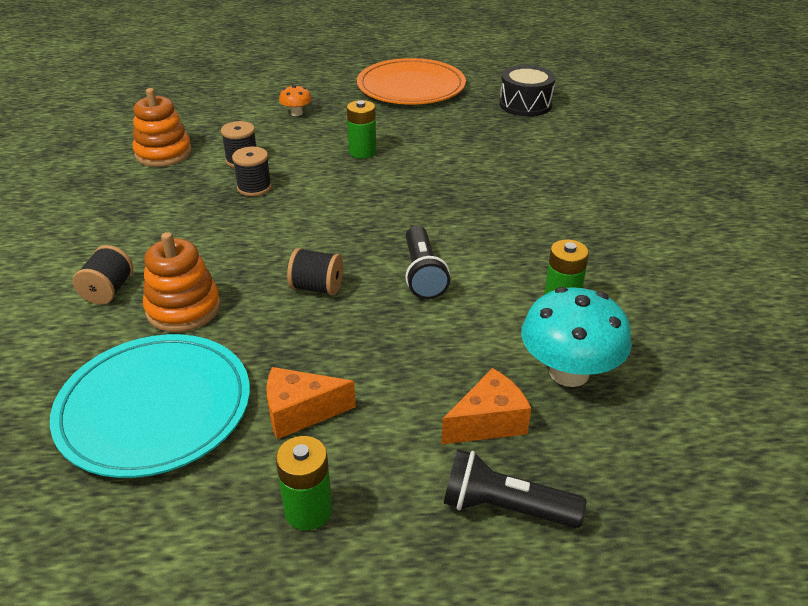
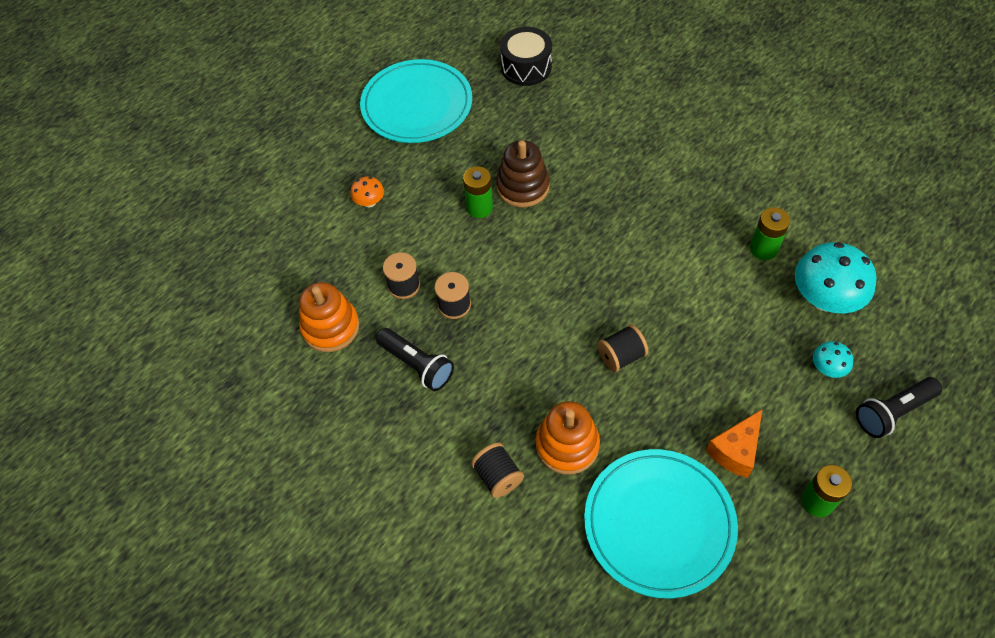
camera: 40 degrees left, 20 degrees up
(411, 87) = (417, 105): orange plate -> turquoise plate
(413, 158) = (522, 187): none -> brown stacking toy
(423, 274) = (666, 291): black flashlight -> black flashlight (417, 365)
(488, 422) = (827, 368): orange cheese -> turquoise mushroom

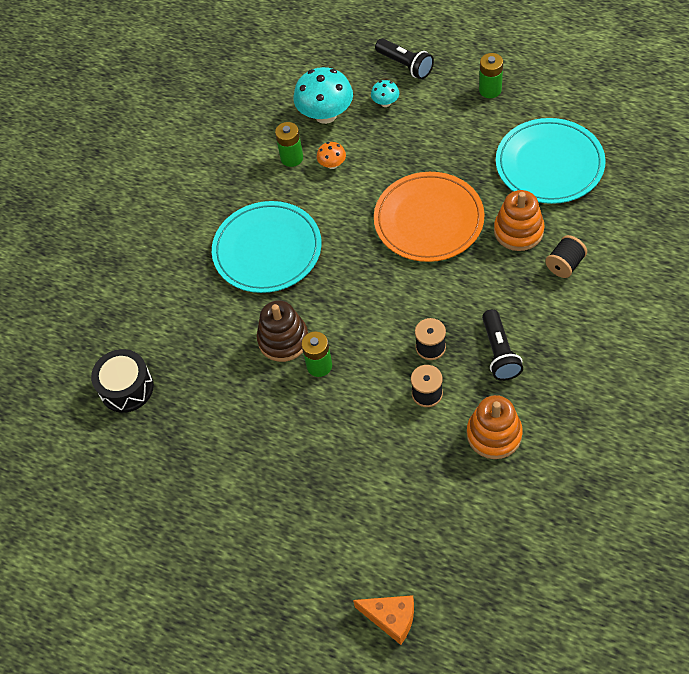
camera: 105 degrees left, 0 degrees up
(369, 202) = (345, 462): orange mushroom -> orange mushroom (332, 164)
(417, 105) = (205, 470): turquoise plate -> turquoise plate (267, 250)
(417, 365) = (499, 352): black flashlight -> black flashlight turned 150 degrees clockwise
(621, 356) = (428, 220): black spool -> orange plate
(735, 451) = (474, 137): orange cheese -> orange cheese (391, 618)

